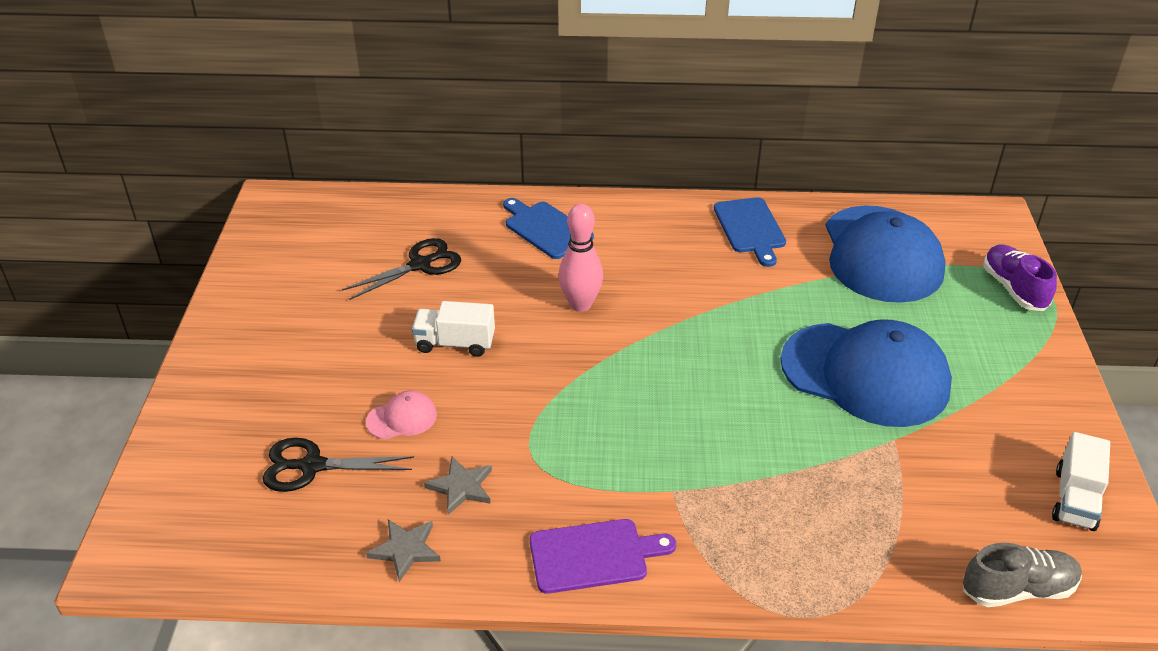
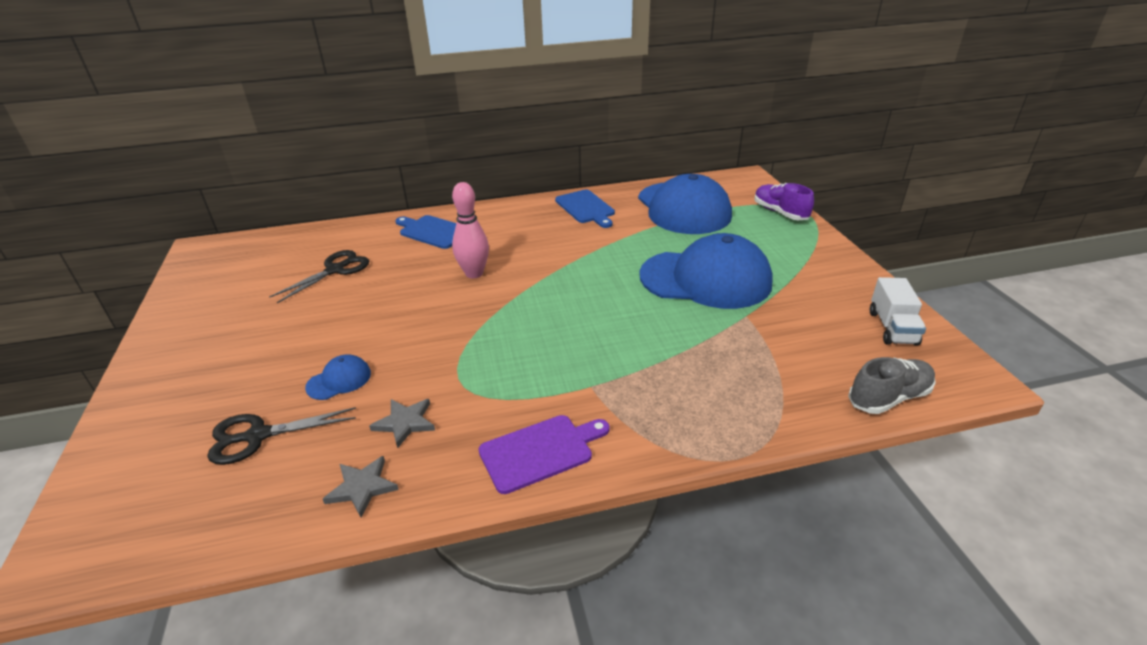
camera: 15 degrees left, 5 degrees down
(402, 418) = (339, 380): pink cap -> blue cap
(455, 343) = (376, 317): white truck -> none

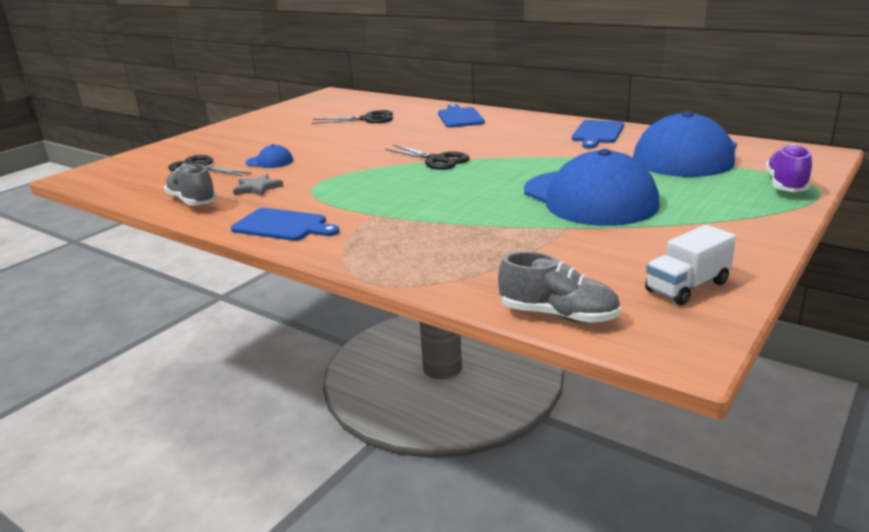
camera: 50 degrees right, 10 degrees down
(362, 487) = (192, 201): grey star -> grey shoe
(474, 273) = (435, 143): pink bowling pin -> none
(517, 293) = (436, 160): none -> black scissors
(540, 451) = (283, 226): purple cutting board -> blue cutting board

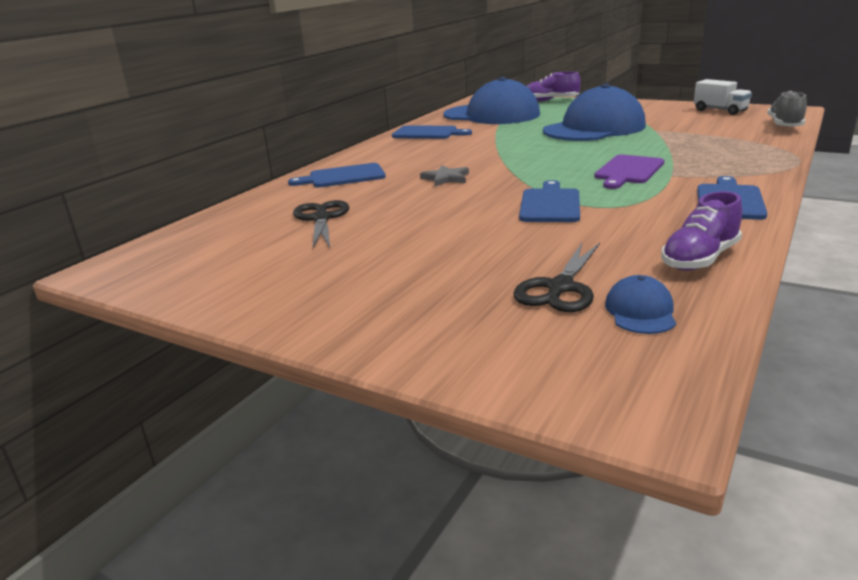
camera: 95 degrees left, 0 degrees up
(192, 201) = (700, 259): grey shoe -> purple shoe
(257, 188) = (630, 232): grey star -> grey star (446, 178)
(269, 162) = (524, 244): blue cap -> blue cap (640, 311)
(336, 170) = (550, 204): none -> blue cutting board
(400, 199) = (628, 171): none -> purple cutting board
(436, 160) = (509, 171): black scissors -> none

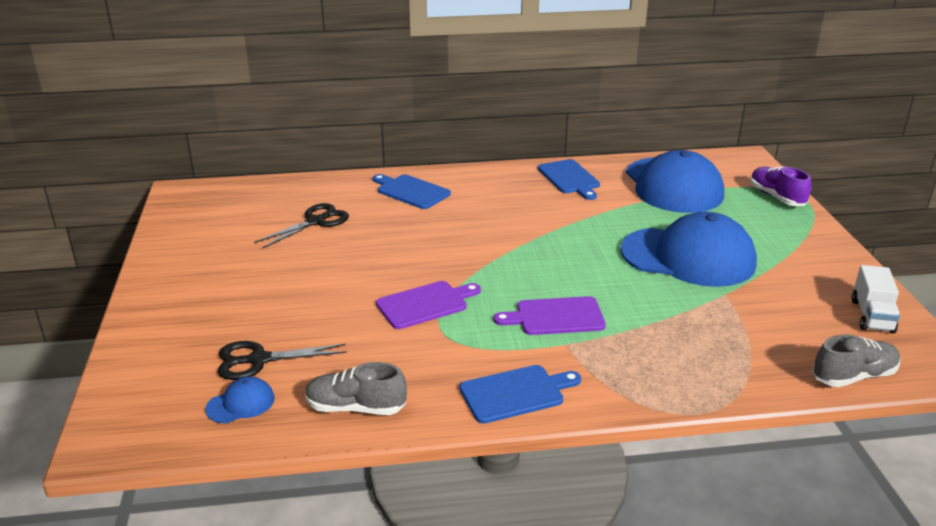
camera: 50 degrees right, 5 degrees up
(446, 178) = (448, 235): grey star -> none
(550, 204) = (425, 304): blue cutting board -> purple cutting board
(700, 259) = (356, 408): purple shoe -> grey shoe

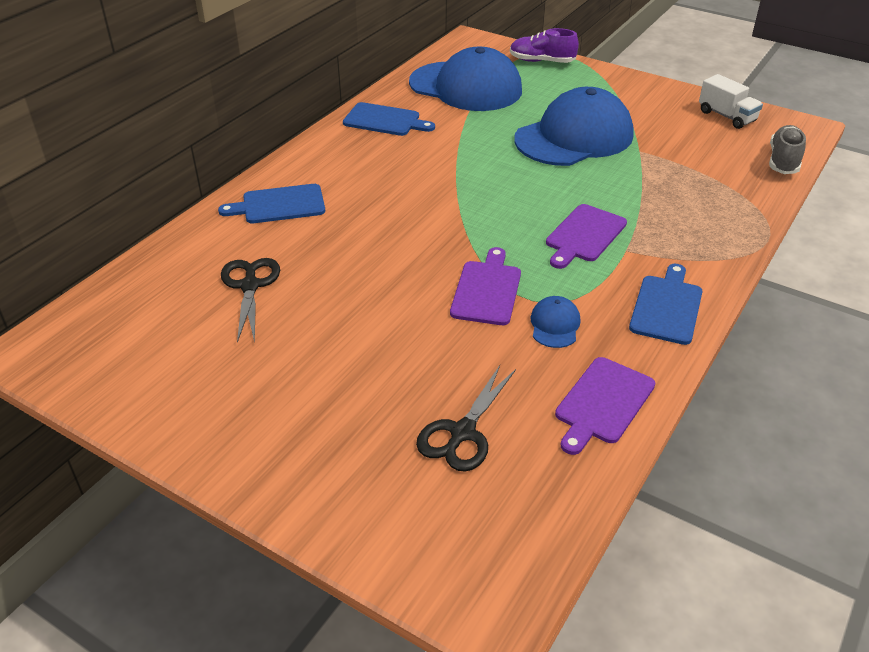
camera: 50 degrees left, 10 degrees up
(241, 403) = (524, 476): blue cap -> blue cap (555, 325)
(356, 408) = (603, 403): grey shoe -> purple cutting board

